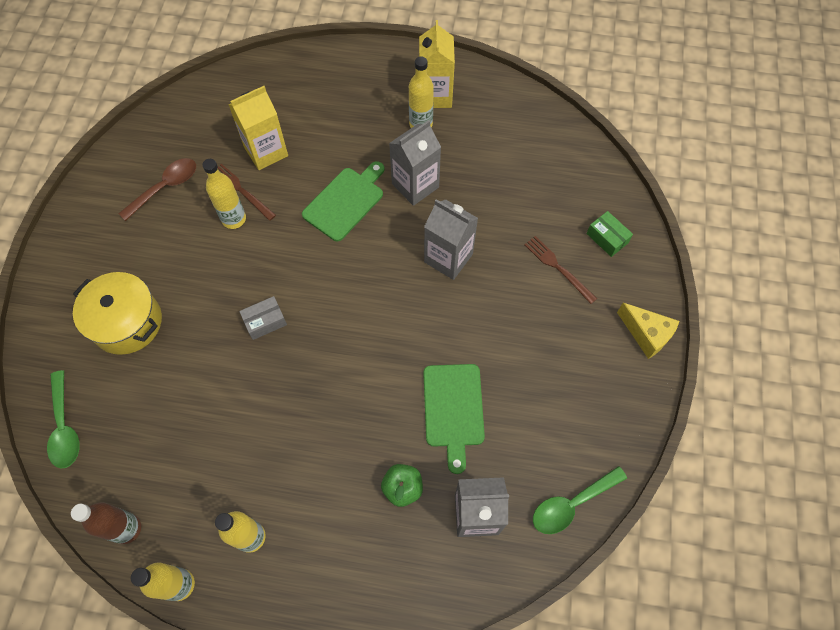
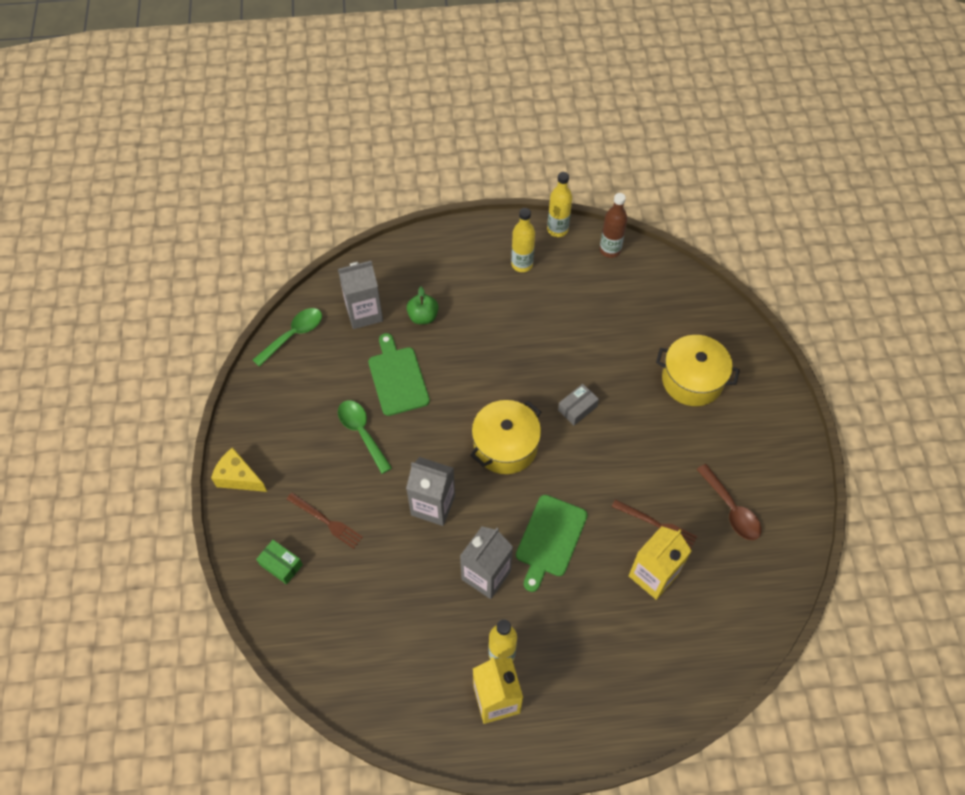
camera: 165 degrees right, 5 degrees down
(65, 427) = (692, 297): green spoon -> green spoon (362, 433)
(165, 187) = (731, 509): brown spoon -> brown spoon turned 60 degrees counterclockwise
(234, 219) = (649, 493): yellow bottle -> none
(356, 299) = (505, 446): none -> yellow pot

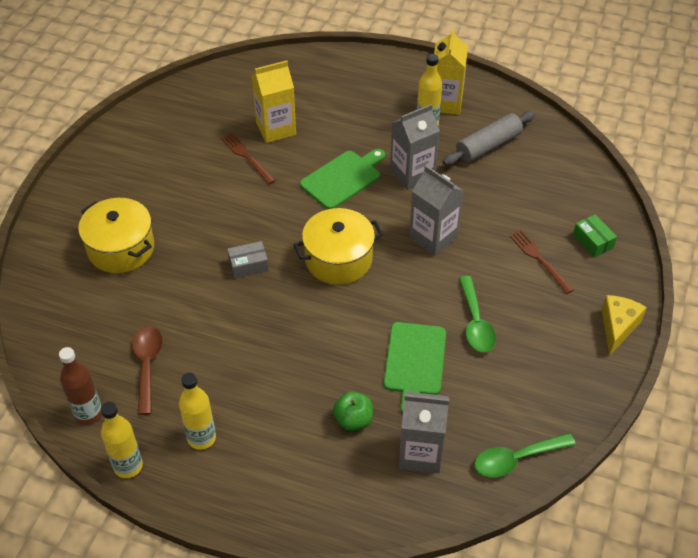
camera: 155 degrees left, 10 degrees down
(239, 477) = (618, 327): yellow cheese -> yellow cheese turned 120 degrees counterclockwise
(424, 650) = (488, 146): none -> grey rolling pin
(731, 509) = (177, 145): brown spoon -> brown spoon (147, 365)

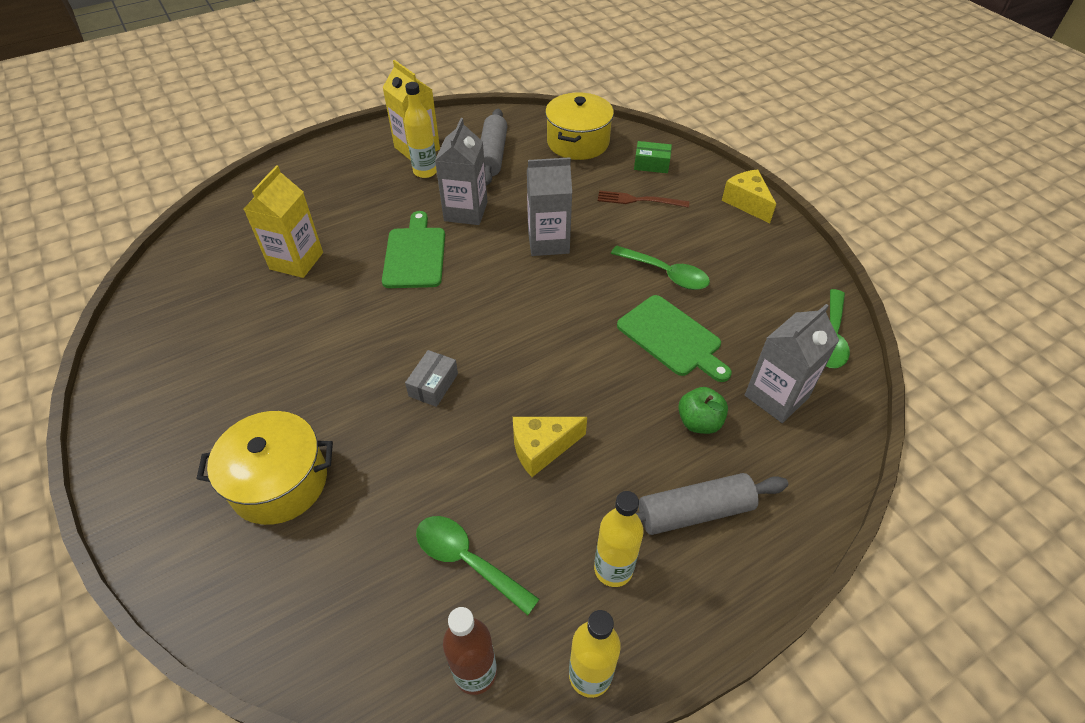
camera: 50 degrees left, 0 degrees up
(147, 365) = (467, 560): brown spoon -> green spoon
(247, 157) = (301, 302): brown fork -> none
(253, 350) = (542, 448): none -> yellow cheese
(278, 457) = (694, 512): none -> grey rolling pin
(338, 259) = (502, 315): yellow pot -> yellow pot (578, 142)

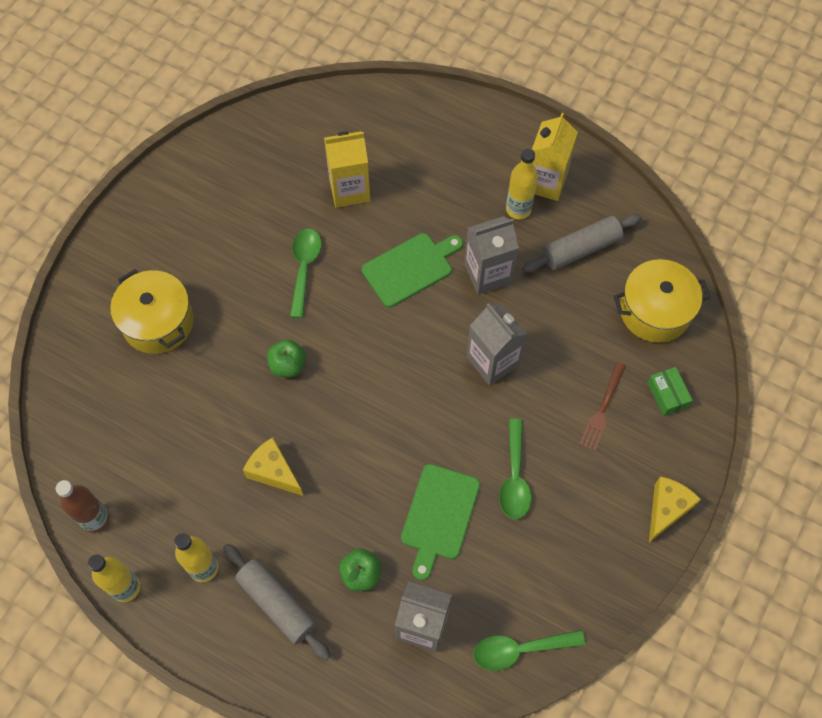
camera: 60 degrees right, 15 degrees up
(433, 385) = (288, 365): grey box -> green apple
(467, 560) = (163, 472): green spoon -> green spoon (304, 268)
(639, 200) = (602, 409): brown fork -> brown fork turned 135 degrees counterclockwise

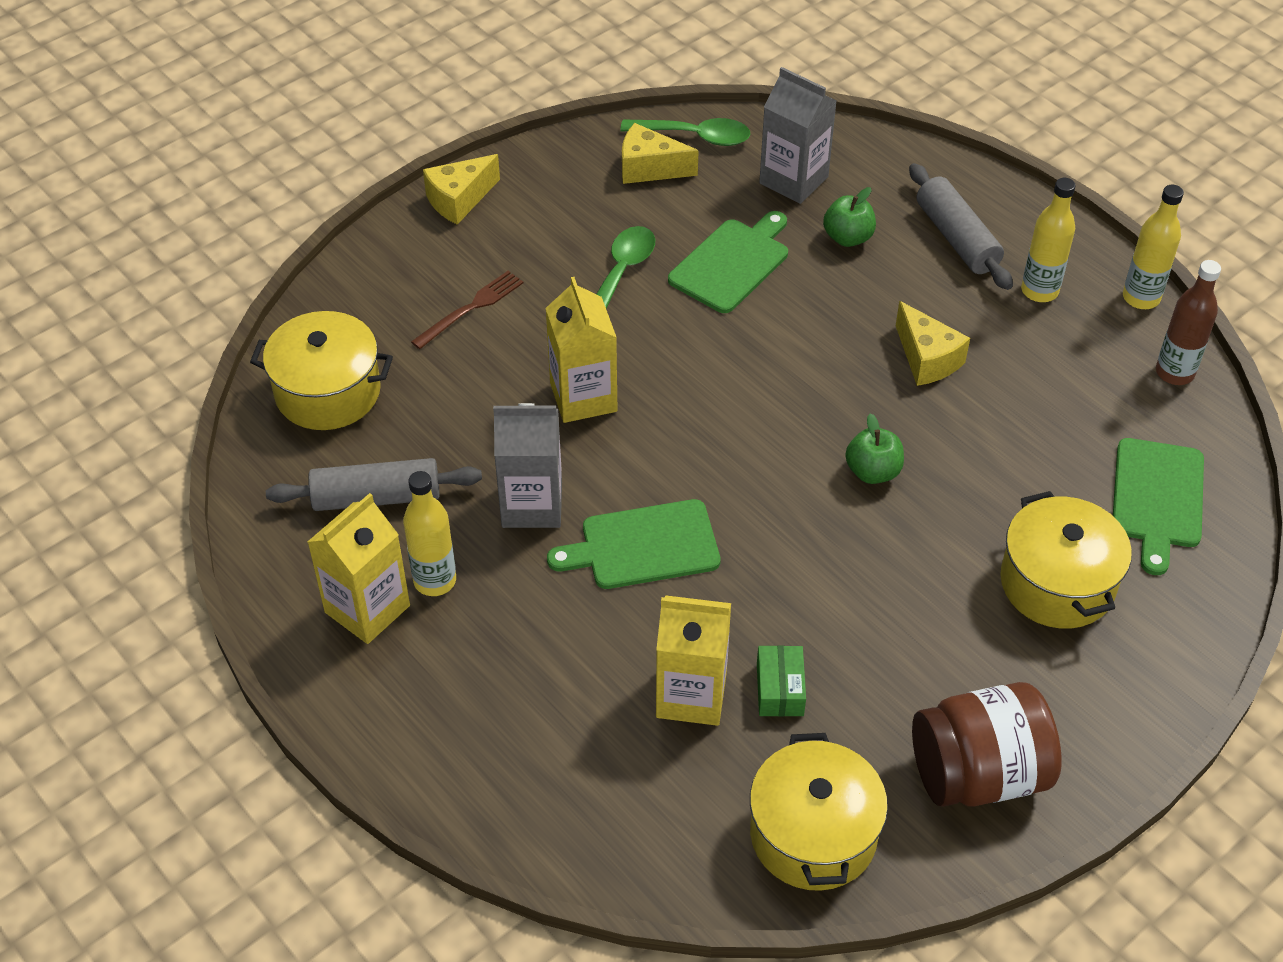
camera: 160 degrees left, 15 degrees down
(101, 405) = (1157, 498): none -> green cutting board
(185, 195) = (978, 774): none -> brown jar
(263, 139) = (813, 834): none -> yellow pot
(304, 268) = (807, 594): green spoon -> none
(492, 361) = (583, 397): grey carton -> yellow carton
(540, 597) = (649, 168): none -> yellow cheese
(667, 395) = (379, 300): green box -> green box (780, 689)

